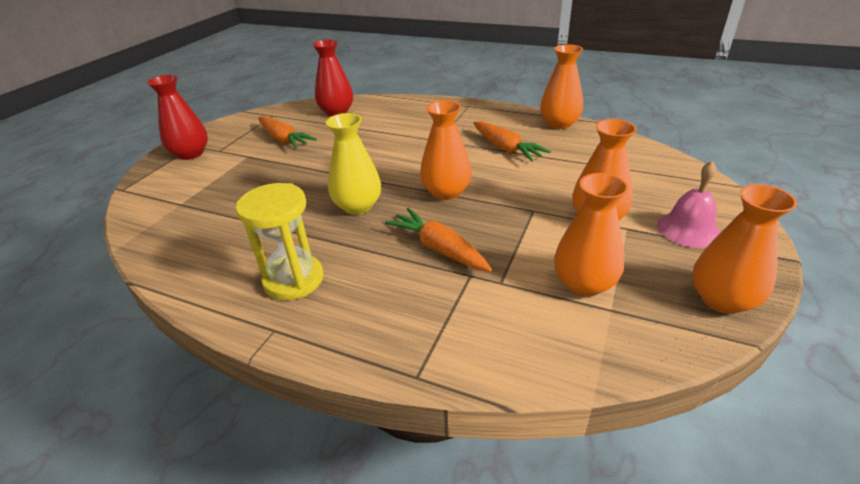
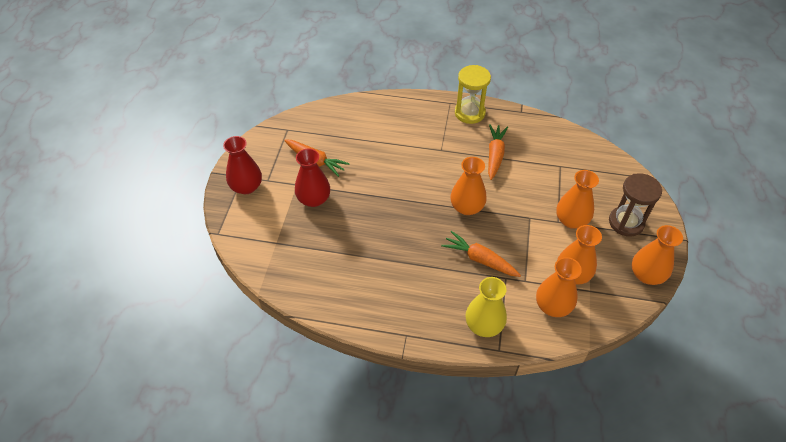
camera: 15 degrees left, 15 degrees up
(293, 279) = (399, 298): yellow hourglass -> yellow hourglass (469, 113)
(337, 112) = (342, 120): red vase -> red vase (314, 199)
(358, 206) = (410, 228): yellow vase -> yellow vase (484, 325)
(506, 148) = (495, 155): orange carrot -> orange carrot turned 120 degrees counterclockwise
(559, 124) = (527, 121): orange vase -> orange vase (553, 306)
(688, 229) = (626, 222): pink bell -> brown hourglass

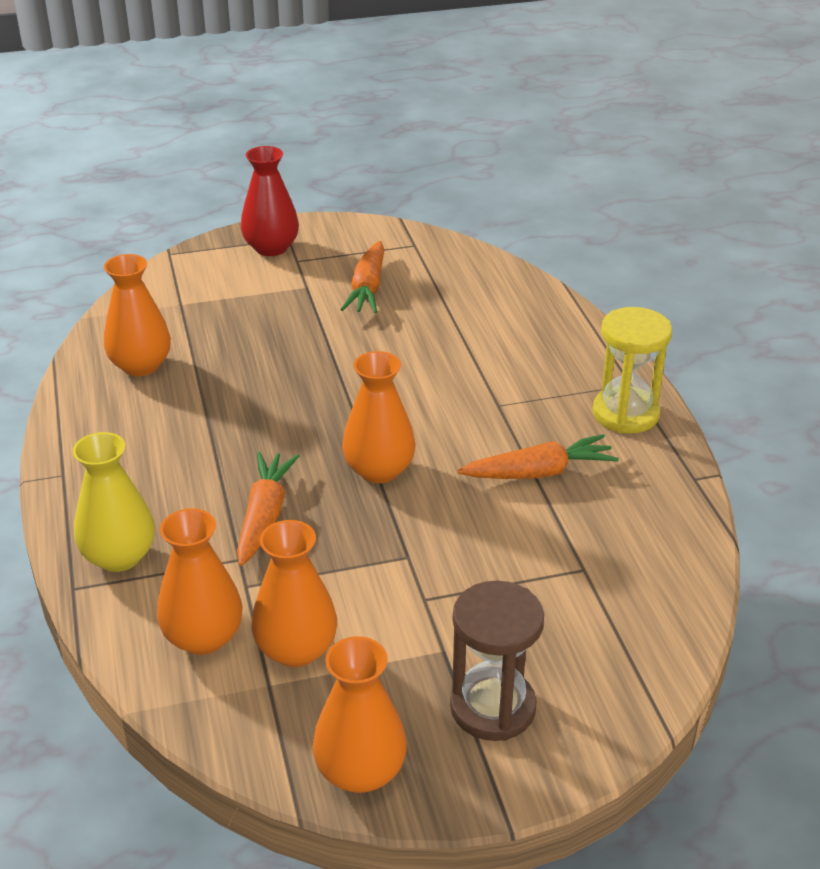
camera: 65 degrees right, 15 degrees down
(314, 199) = (287, 310): red vase -> none
(571, 220) = (440, 617): orange vase -> orange vase (141, 365)

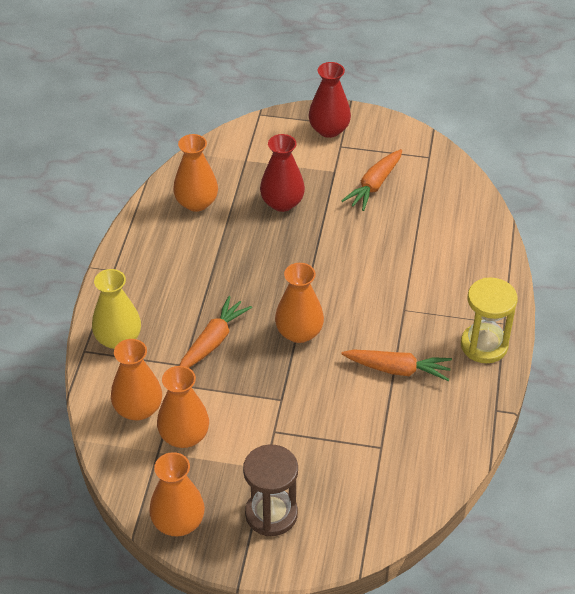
camera: 25 degrees right, 10 degrees up
(260, 335) = (282, 203): none -> red vase

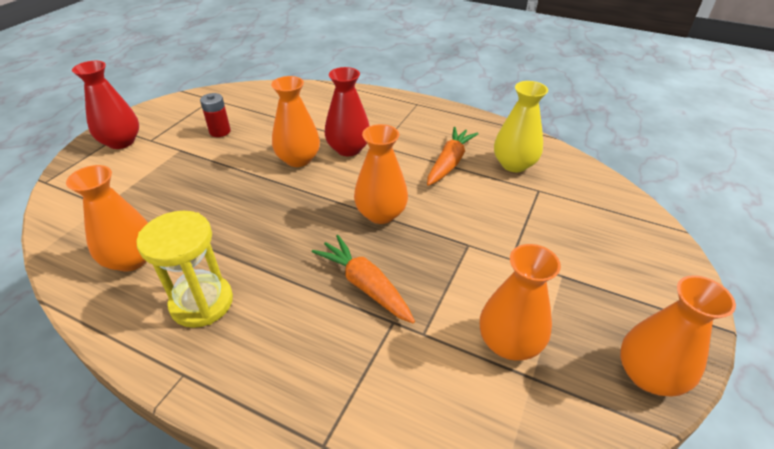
camera: 75 degrees left, 5 degrees down
(118, 339) = (319, 391): yellow vase -> yellow vase (514, 164)
(138, 409) = (455, 388): orange vase -> orange vase (298, 159)
(271, 514) = (625, 282): brown hourglass -> none
(282, 203) = (192, 191): red vase -> red vase (348, 149)
(374, 185) = (220, 131): orange carrot -> red battery
(484, 345) = (436, 116): yellow hourglass -> yellow hourglass (202, 303)

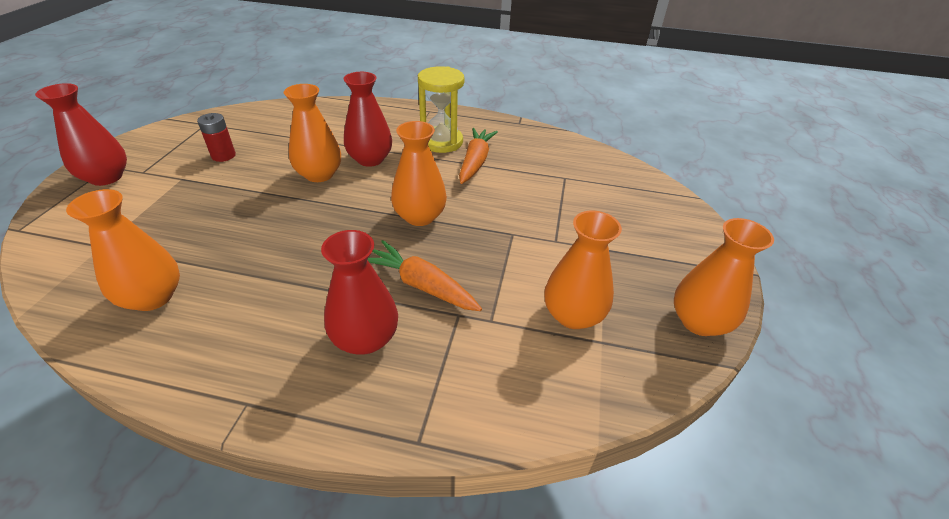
camera: 15 degrees left, 0 degrees up
(202, 303) = (249, 328): yellow hourglass -> yellow hourglass (441, 142)
(300, 331) = (365, 338): none -> red vase
(514, 164) = (536, 157): yellow vase -> none

